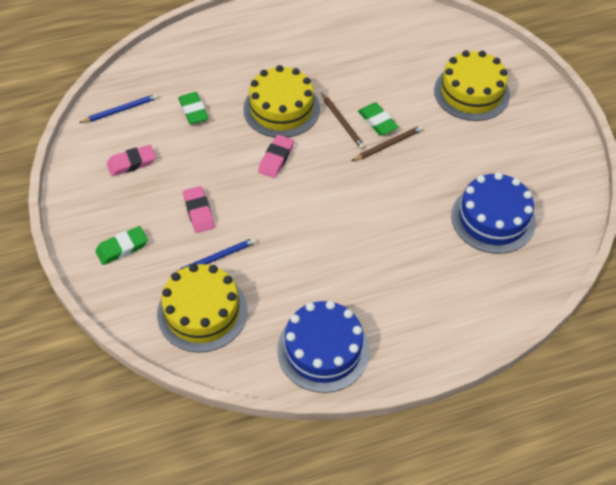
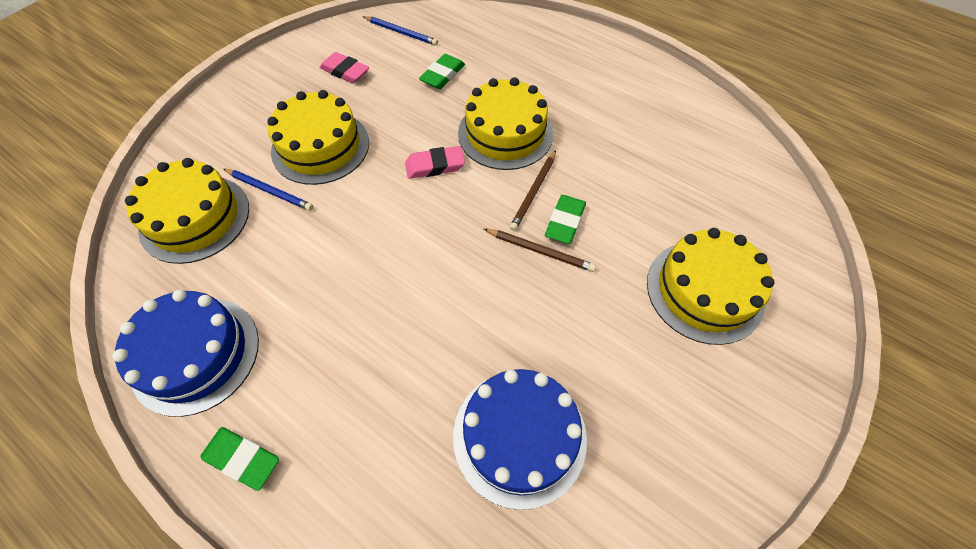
camera: 55 degrees right, 5 degrees up
(122, 248) = (241, 119): green eraser -> green eraser (242, 459)
(199, 212) = (320, 146): pink eraser -> yellow cake

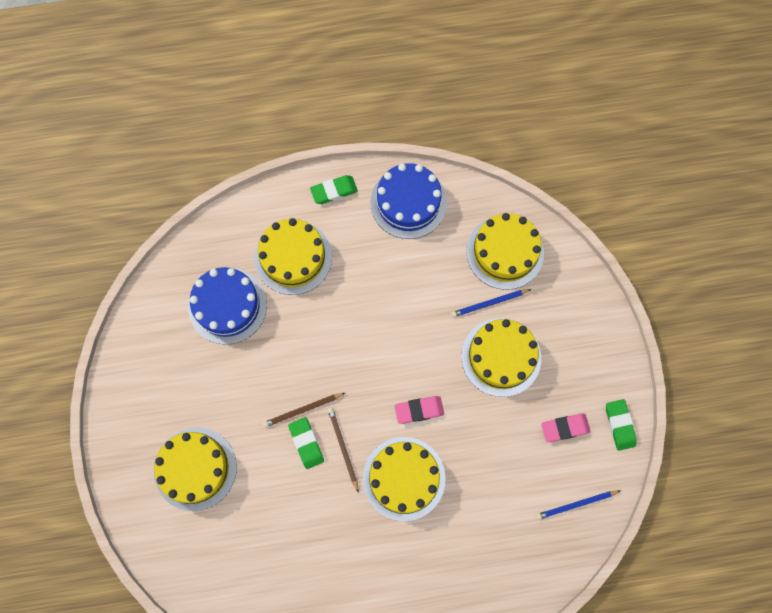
camera: 135 degrees right, 15 degrees up
(384, 419) = (293, 257): none -> yellow cake
(435, 166) = (419, 410): pink eraser -> pink eraser turned 45 degrees clockwise
(443, 75) = (498, 490): green eraser -> green eraser (619, 425)

